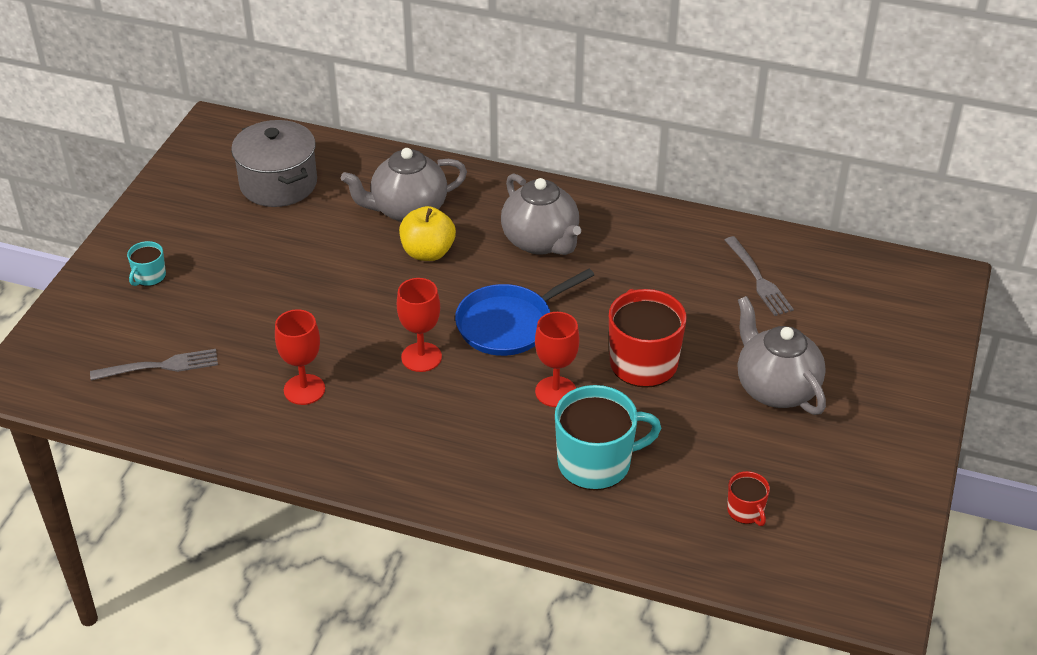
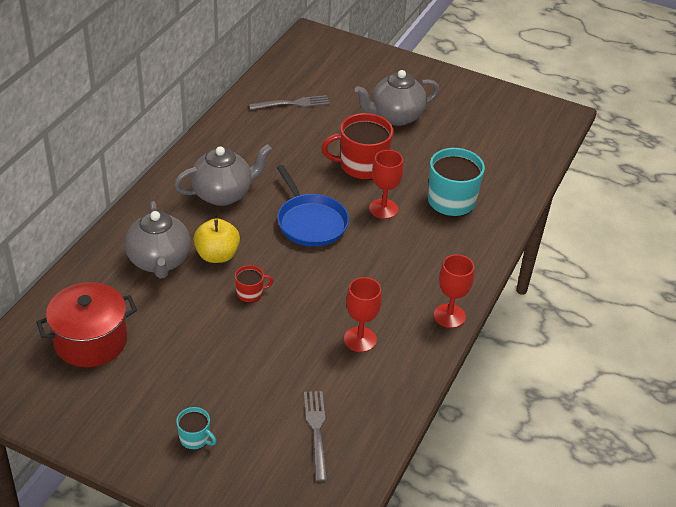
camera: 85 degrees left, 0 degrees up
(278, 184) = (91, 341): grey pot -> red pot
(421, 357) = (336, 271): red goblet -> red goblet (449, 316)
(746, 511) = (495, 147): red mug -> red mug (250, 293)

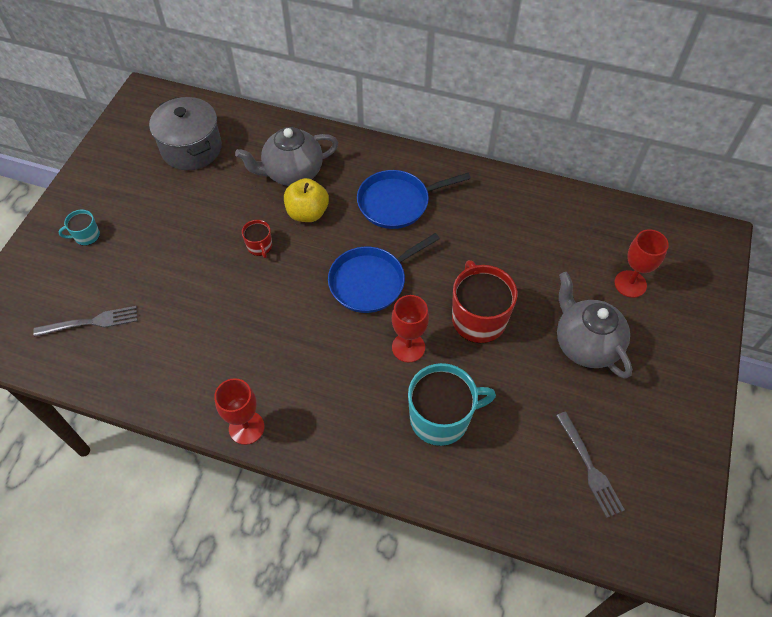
camera: 85 degrees right, 15 degrees up
(91, 341) = (191, 148): red pot -> grey pot
(195, 438) = (86, 236): turquoise mug -> turquoise mug turned 45 degrees clockwise
(223, 194) = (397, 203): grey teapot -> blue pan
(292, 103) = (569, 238): grey fork -> grey fork (589, 467)
(360, 339) = (206, 345): red goblet -> red goblet (630, 284)

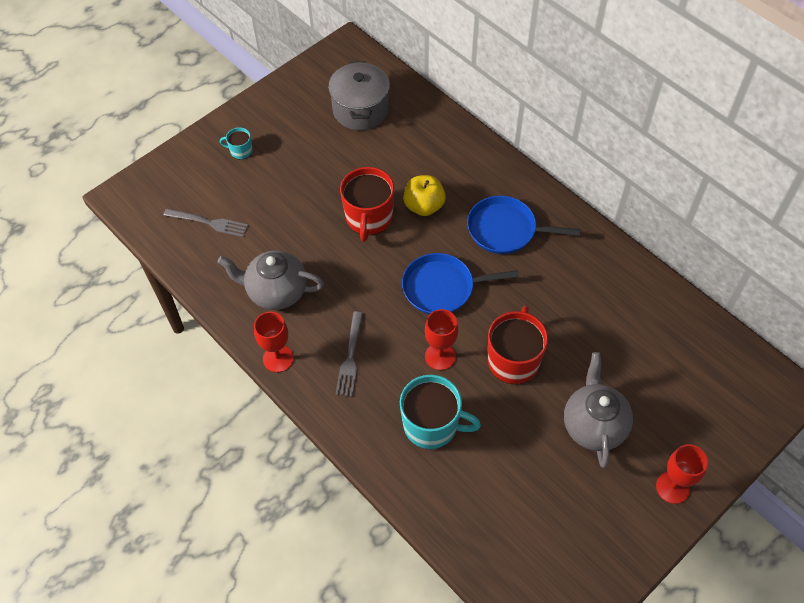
camera: 30 degrees right, 0 degrees up
(260, 246) = (369, 218): red mug -> red mug, size x2.04
(292, 173) = (431, 166): grey teapot -> grey teapot (276, 292)
(589, 467) = (530, 524): grey fork -> grey fork (350, 357)
(630, 284) = (670, 394): red goblet -> red goblet (672, 487)

